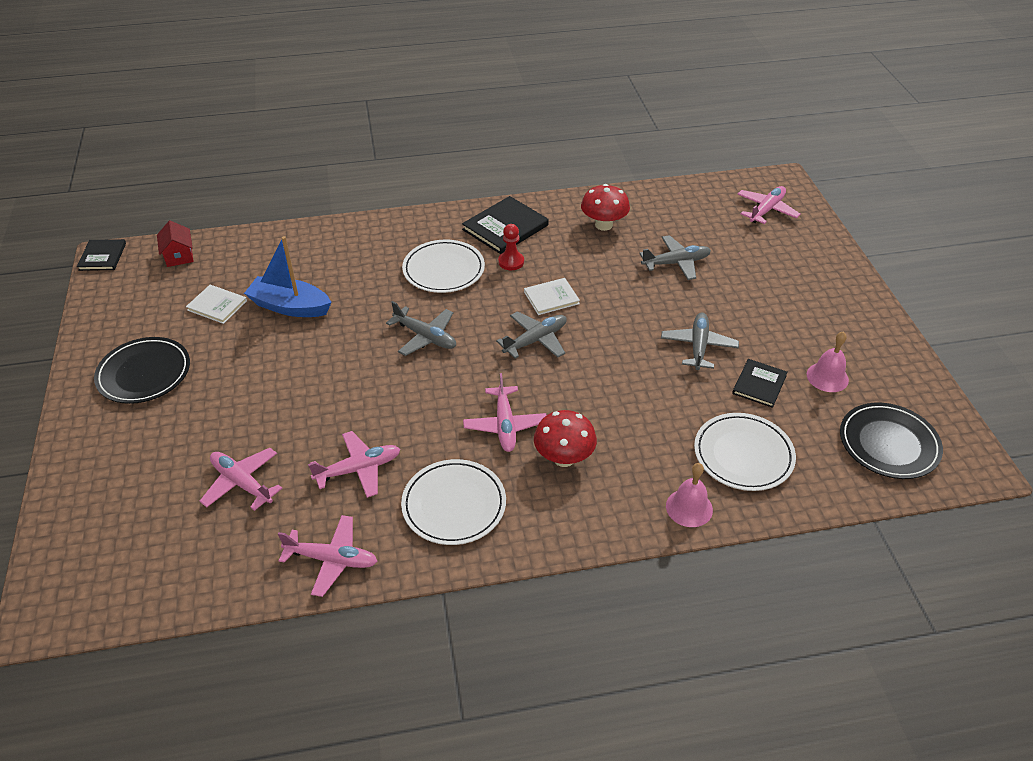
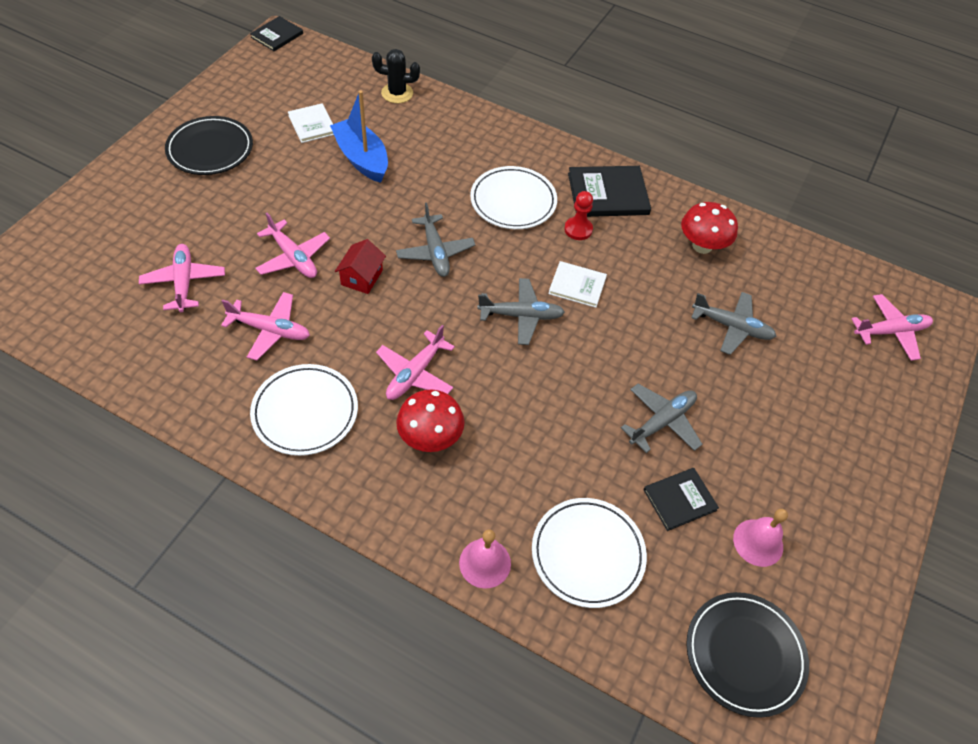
camera: 35 degrees right, 10 degrees up
(179, 255) = (328, 66): red house -> red house (362, 277)
(264, 245) = (397, 93): none -> black cactus
(332, 559) = (179, 389): pink plane -> pink plane (293, 257)

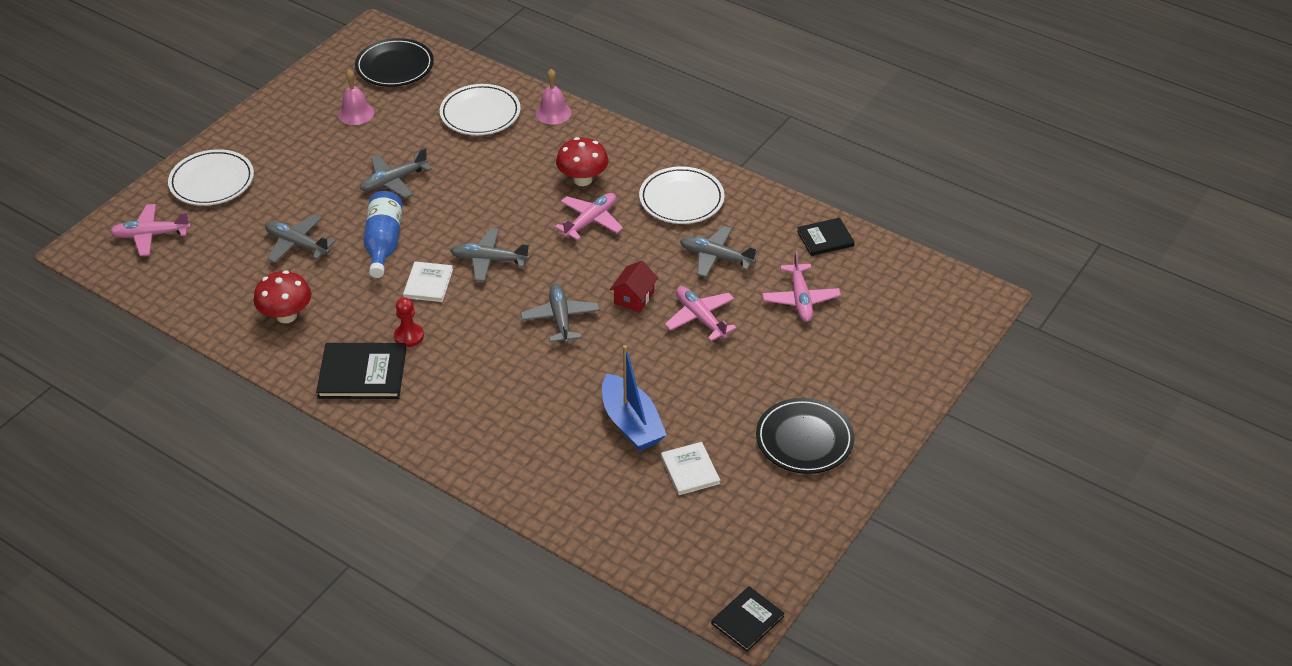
camera: 170 degrees left, 10 degrees down
(270, 330) = (715, 257): pink plane -> grey plane
(397, 93) = (584, 515): black cactus -> none
(513, 201) = (469, 368): white plate -> white plate (212, 181)
(577, 286) = (428, 283): white book -> white book turned 75 degrees clockwise
(641, 332) = (383, 243): none -> blue bottle
(679, 500) = (401, 137): black book -> black book (825, 238)

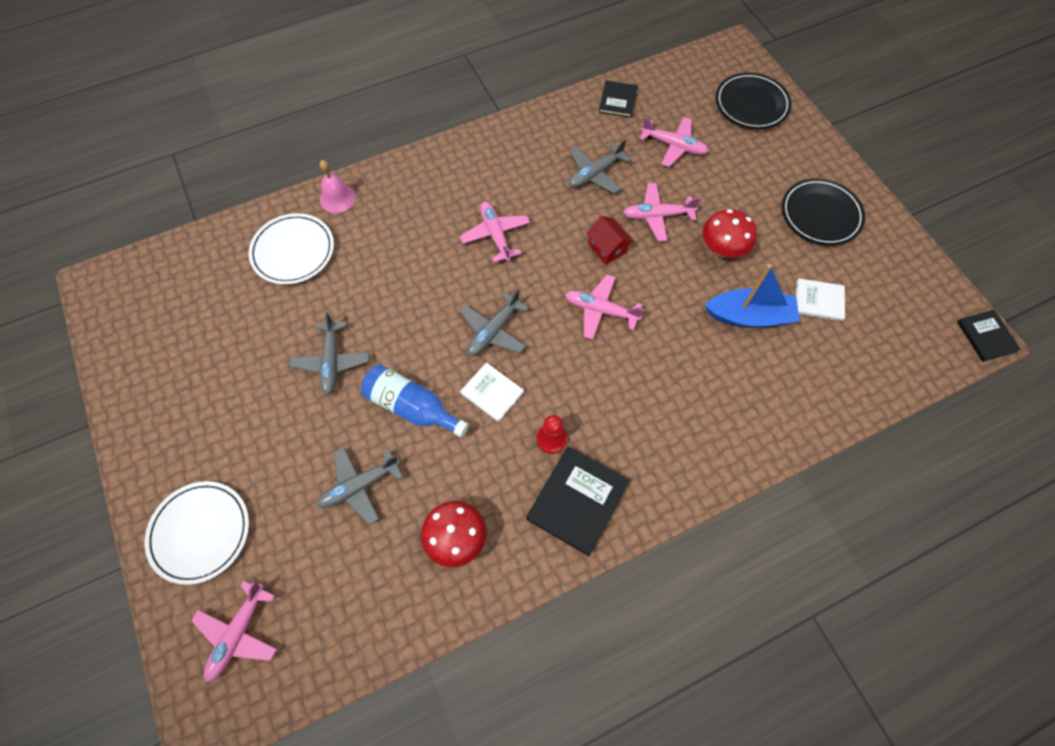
camera: 60 degrees left, 20 degrees up
(356, 113) = (206, 352): pink bell -> none
(395, 66) = (165, 289): black plate -> black plate (751, 104)
(560, 318) = (600, 310): grey plane -> pink plane
(582, 179) = (440, 217): red mushroom -> red mushroom (722, 249)
(681, 199) = (513, 163): white plate -> none

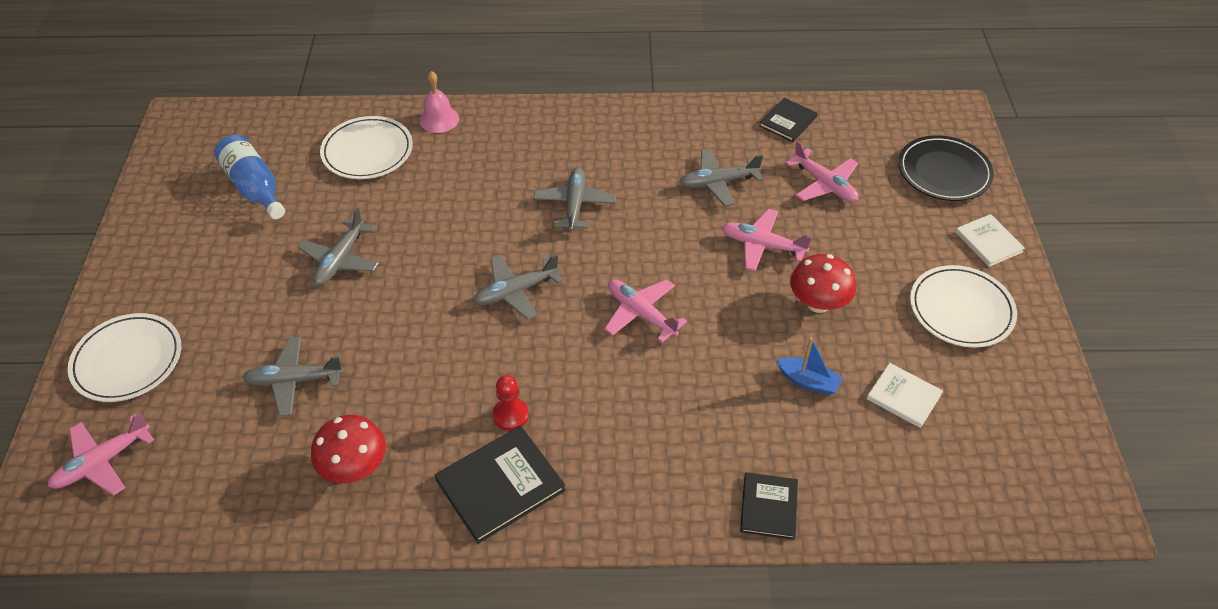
camera: 25 degrees right, 15 degrees down
(412, 407) = (390, 330): blue bottle -> blue bottle (255, 188)
(492, 392) = (477, 348): white book -> white book (988, 242)
(495, 235) = (574, 204): pink plane -> grey plane
(607, 248) = (686, 257): red house -> none
(749, 316) = (808, 381): blue boat -> blue boat, size x0.59
(820, 214) = (961, 309): black plate -> white plate
(986, 336) = (1103, 515): black book -> black book (769, 507)

